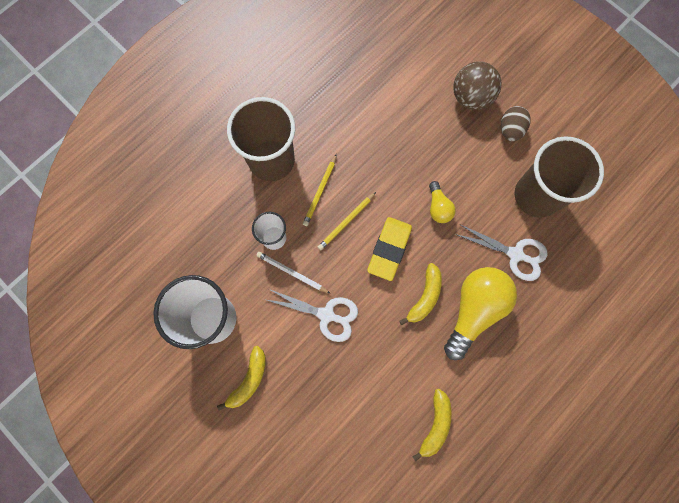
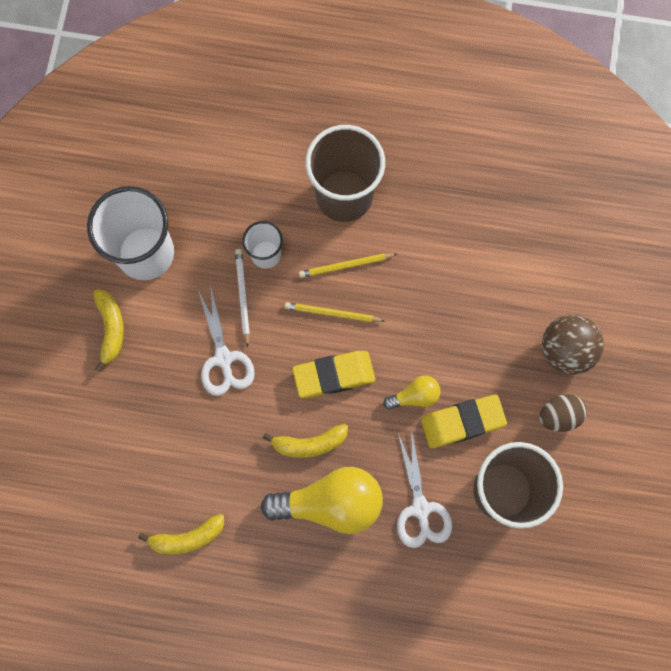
camera: 55 degrees right, 0 degrees up
(249, 380) = (111, 329): yellow banana -> yellow banana turned 90 degrees counterclockwise
(438, 207) = (415, 396): yellow light bulb -> yellow light bulb turned 150 degrees counterclockwise
(475, 190) = (462, 422): none -> yellow eraser

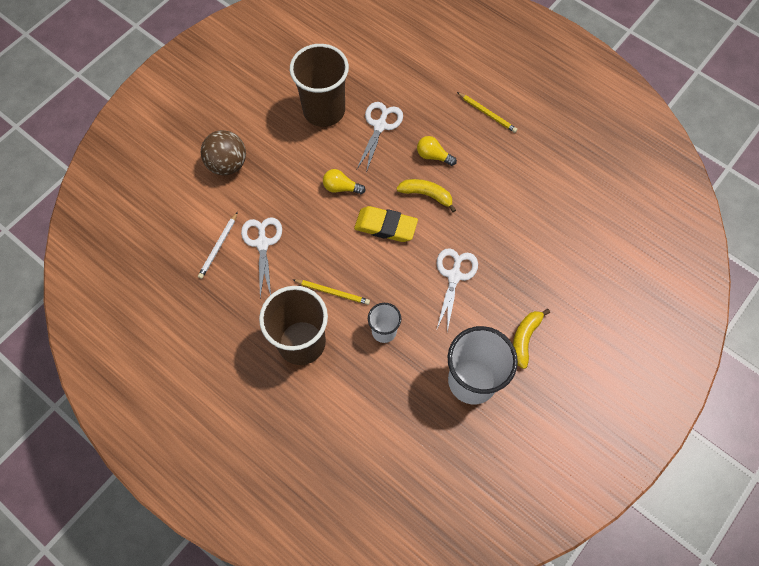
camera: 150 degrees left, 10 degrees down
(187, 537) = (535, 182): yellow banana -> none
(242, 296) = (417, 311): white pencil -> white pencil (218, 247)
(331, 503) = (433, 156): yellow light bulb -> yellow light bulb, size x0.49
(332, 313) = (362, 265): yellow pencil -> yellow pencil (487, 113)
(458, 278) = (262, 243): none -> white scissors
(462, 422) = (322, 158): yellow eraser -> none
(559, 416) = (260, 131): brown egg -> none

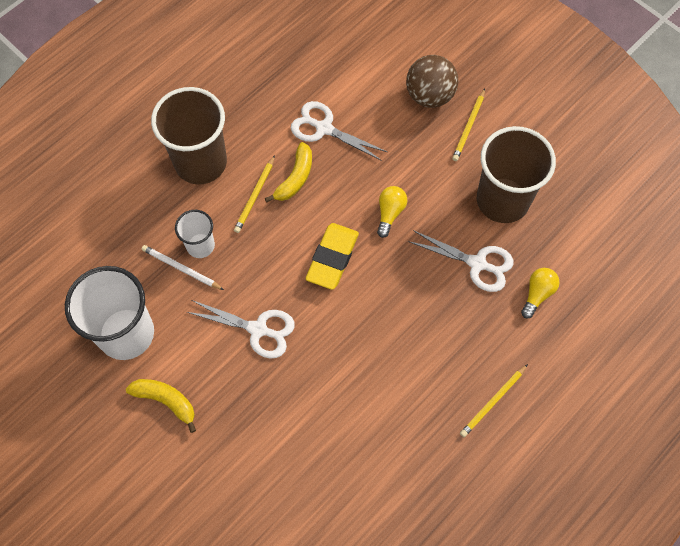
camera: 95 degrees right, 0 degrees up
(218, 247) = (324, 86): white pencil -> white pencil (181, 268)
(257, 135) = (469, 127): none -> yellow pencil
(262, 243) = (324, 128): white scissors -> white scissors turned 150 degrees counterclockwise
(426, 195) = (372, 310): yellow banana -> yellow banana (295, 178)
(433, 156) = (429, 324): yellow light bulb -> yellow light bulb (537, 294)

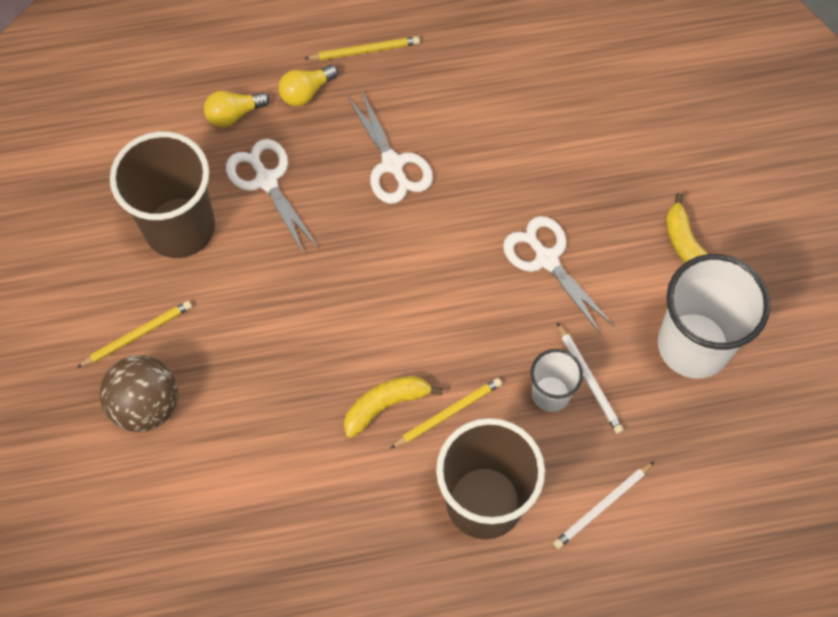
camera: 145 degrees left, 0 degrees up
(129, 201) = (602, 506): none -> white pencil
(324, 128) = (304, 447): white scissors -> white scissors (393, 164)
(332, 258) = (413, 283): yellow eraser -> none
(390, 213) = (311, 293): yellow light bulb -> yellow light bulb (306, 92)

